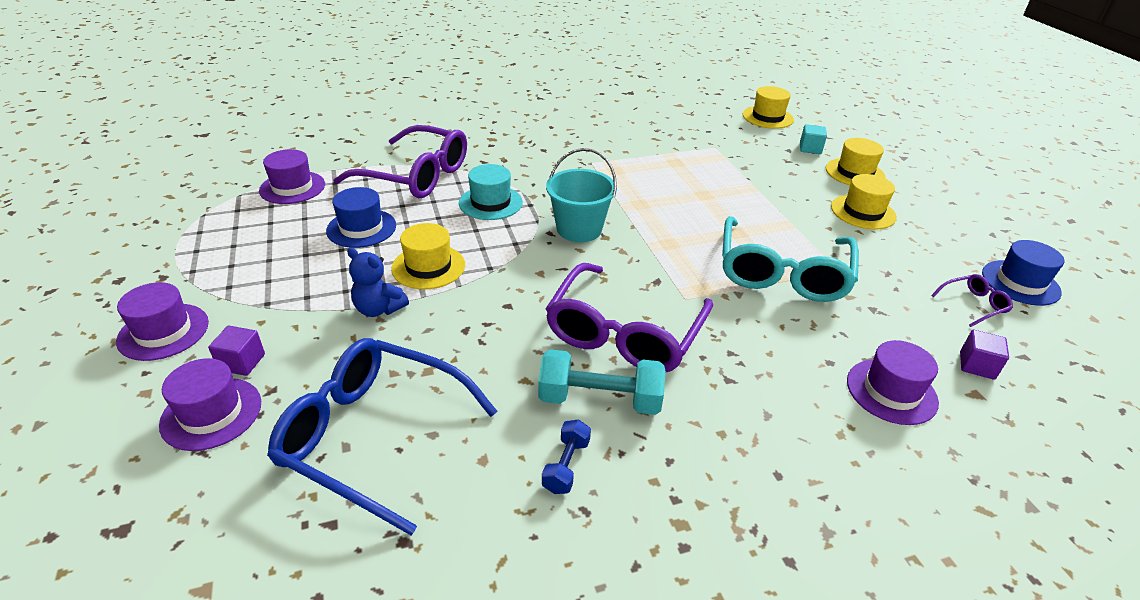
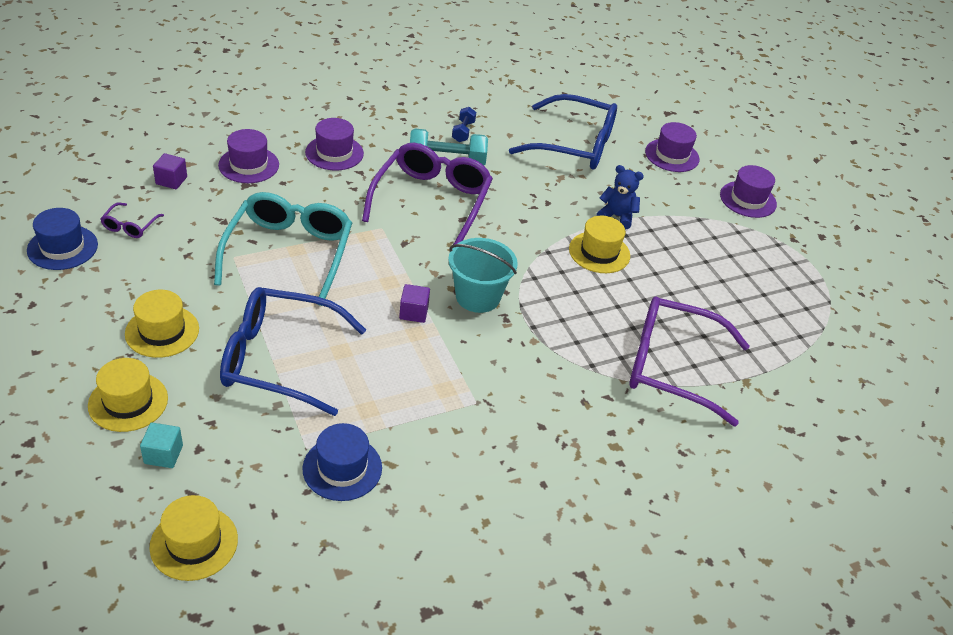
camera: 170 degrees right, 5 degrees up
(242, 362) = (680, 181): purple cube -> purple cube (414, 312)
(292, 187) = (783, 341): purple hat -> purple hat (334, 153)
(361, 228) = (680, 291): blue hat -> blue hat (342, 468)
(490, 203) = (574, 328): turquoise hat -> none
(754, 191) = (279, 359): none -> blue glasses
(973, 304) = (130, 226): purple glasses -> purple glasses turned 45 degrees counterclockwise

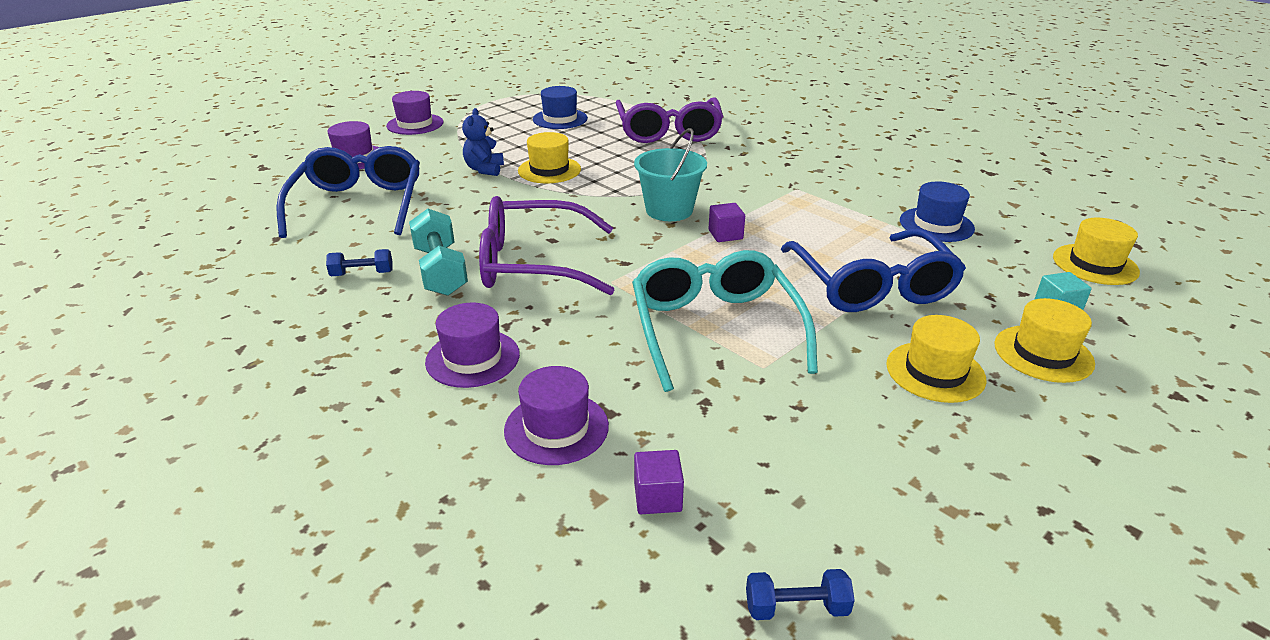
camera: 105 degrees left, 10 degrees down
(62, 247) = (919, 544): blue hat -> blue hat (560, 119)
(74, 195) = (796, 608): none -> blue dumbbell
(130, 226) = (801, 491): purple glasses -> none
(289, 253) = (715, 329): turquoise glasses -> turquoise glasses turned 90 degrees clockwise

